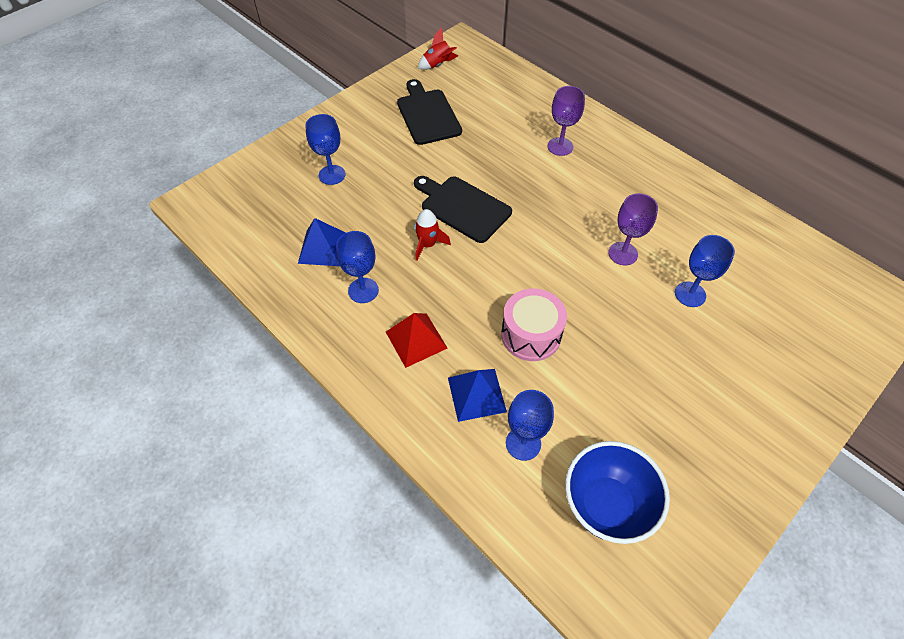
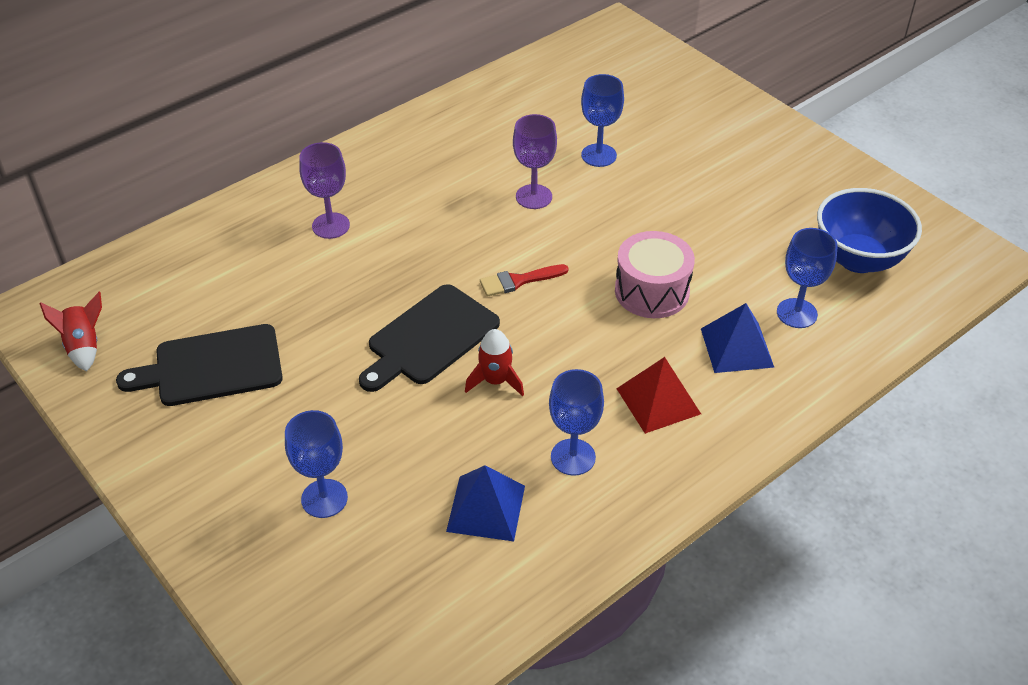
camera: 85 degrees left, 10 degrees down
(526, 250) = (518, 281): none -> red brush

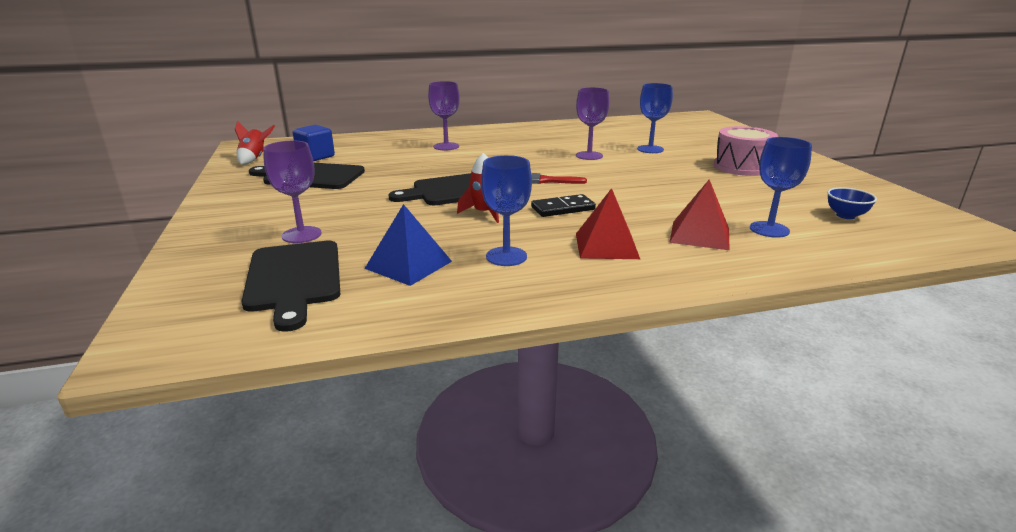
camera: 25 degrees right, 20 degrees down
(169, 312) = (316, 157): none -> blue cube
(324, 498) = (301, 235): blue goblet -> purple goblet
(389, 576) = (294, 278): none -> black cutting board
(575, 341) = (563, 208): none -> black domino
(652, 291) = (645, 200): pink drum -> pink drum (741, 167)
(736, 347) = (699, 235): blue pyramid -> red pyramid
(858, 259) = (845, 215): blue bowl -> blue bowl, size x0.47

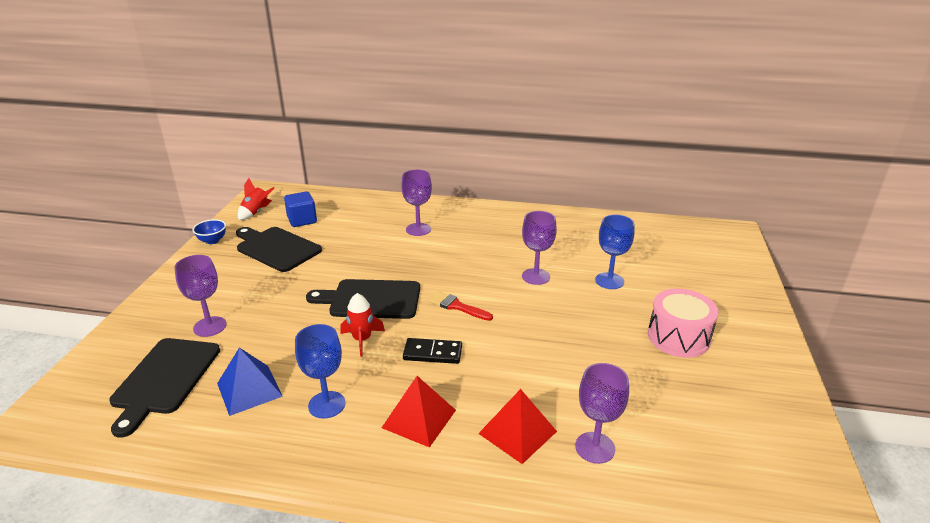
camera: 25 degrees right, 5 degrees up
(769, 229) = (595, 447): blue goblet -> purple goblet
(845, 215) = (704, 454): blue bowl -> blue bowl (212, 241)

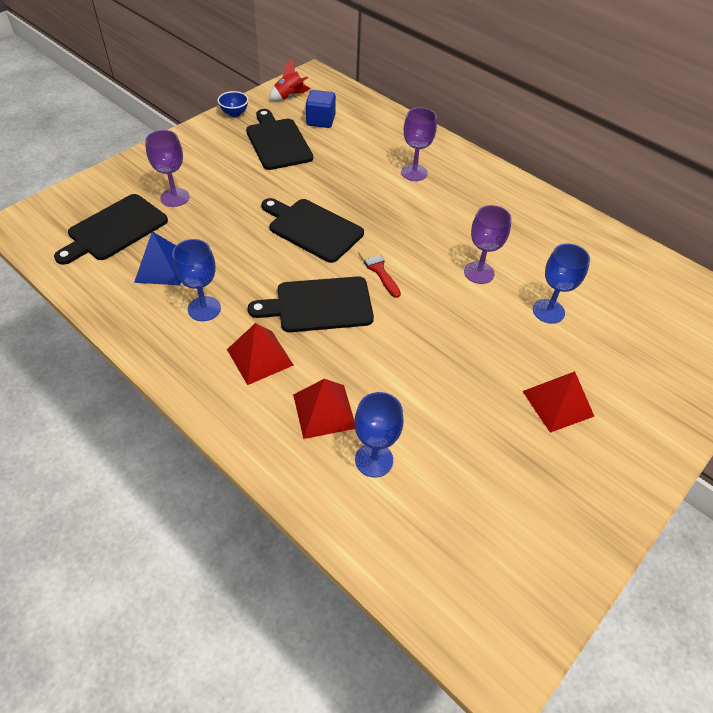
camera: 30 degrees right, 20 degrees up
(362, 339) = (274, 264): red rocket -> none
(432, 353) = (319, 305): black domino -> black cutting board
(595, 447) = (374, 460): purple goblet -> blue goblet
(678, 337) = (557, 403): pink drum -> red pyramid

